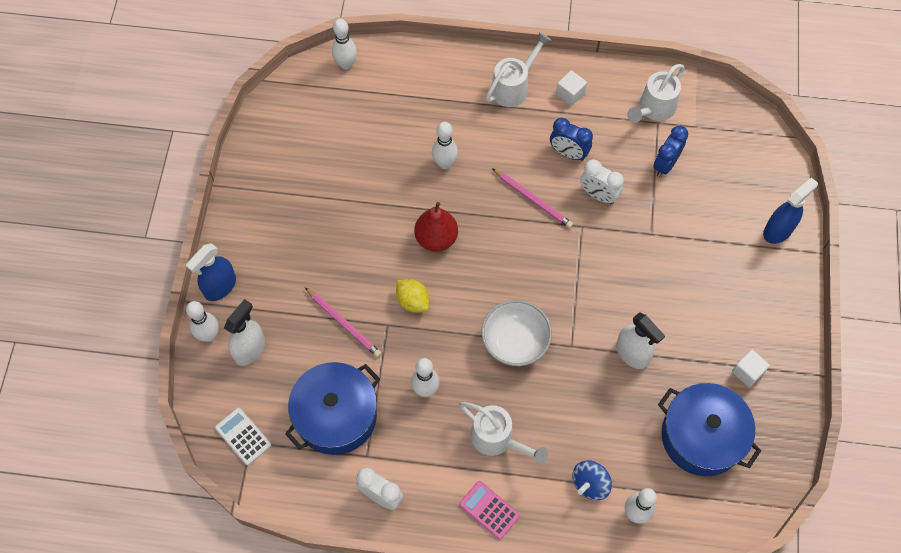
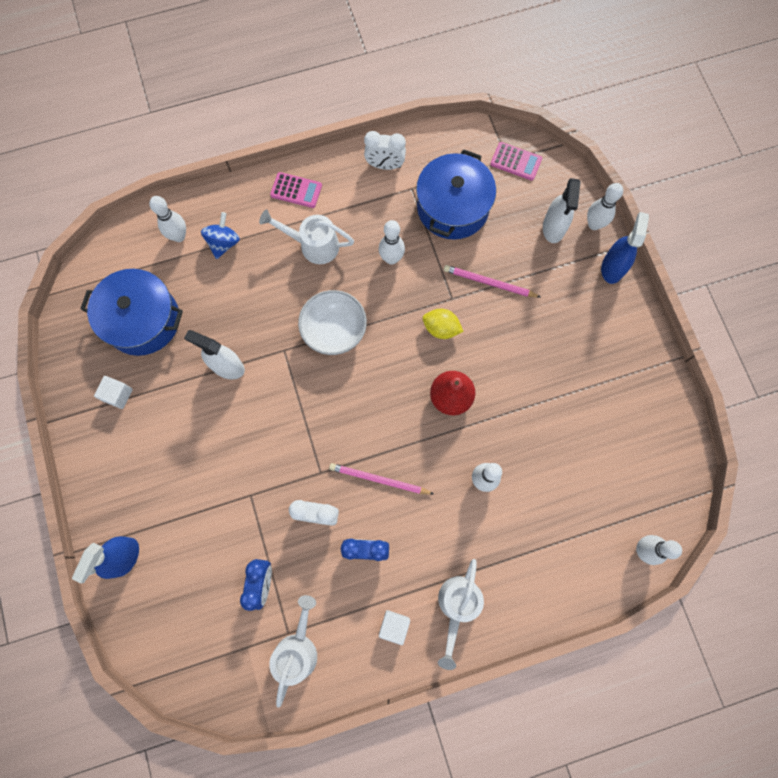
camera: 155 degrees right, 10 degrees up
(243, 436) = (516, 161): white calculator -> pink calculator

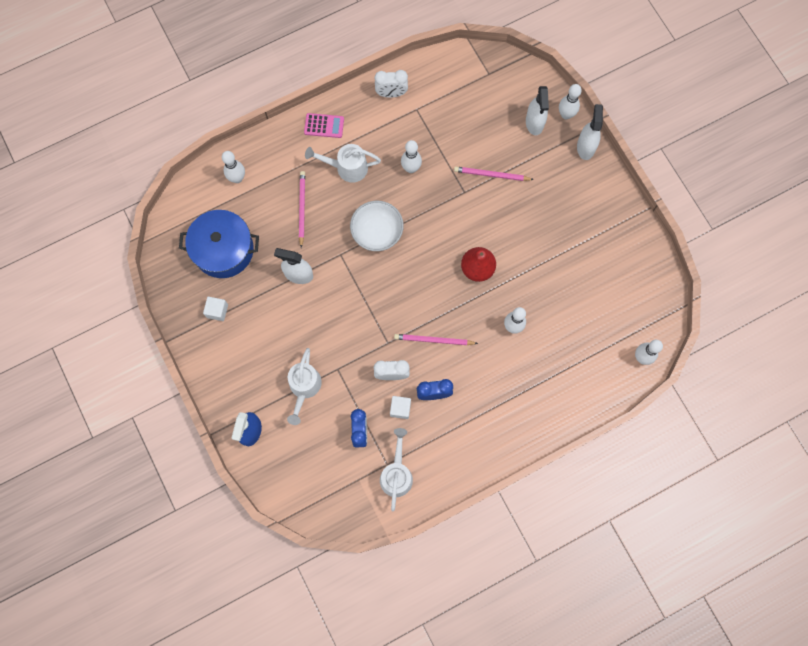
camera: 10 degrees left, 0 degrees up
(224, 243) = (274, 178): blue spinning top -> none
(248, 285) = (302, 208): none -> pink pencil
(394, 626) = (465, 444): white cube -> white cube (400, 408)
(441, 328) = (460, 217): yellow lemon -> none
(453, 207) = (452, 119): blue pot -> none
(457, 606) = (510, 422): white watering can -> white watering can (304, 388)
(516, 161) = (495, 74): pink calculator -> none
(612, 267) = (585, 147): blue spray bottle -> white spray bottle

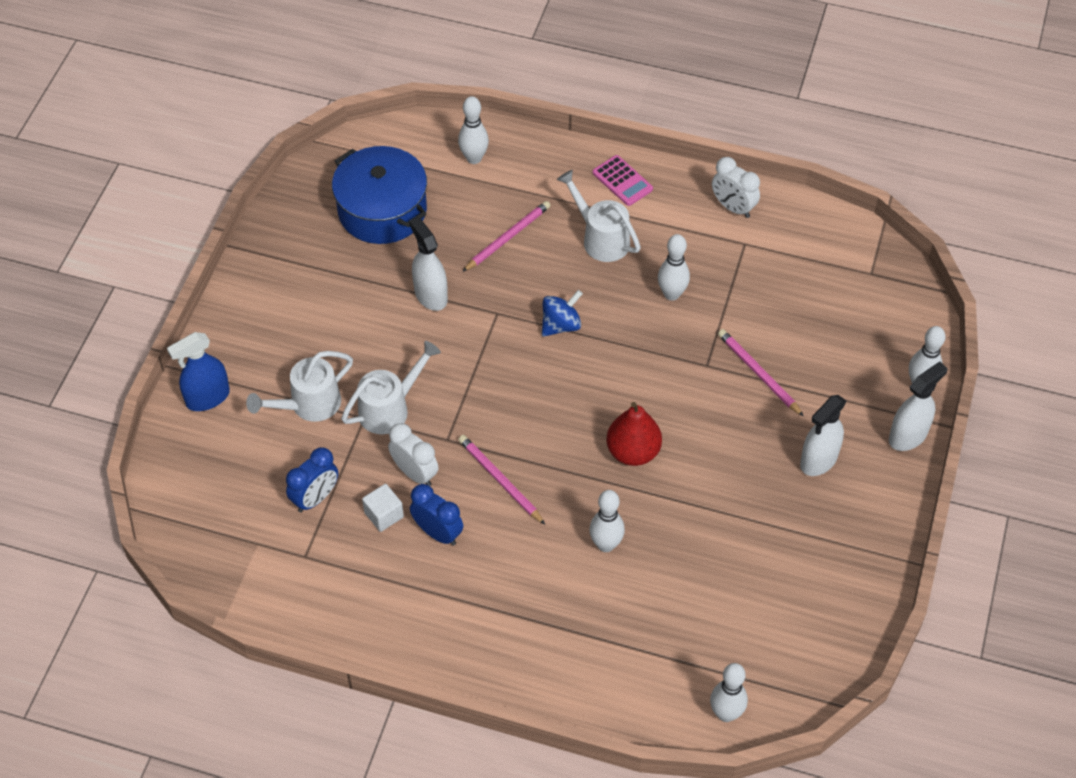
camera: 45 degrees right, 20 degrees down
(217, 311) = (309, 260): white cube -> none
(377, 233) = (561, 325): white bowl -> blue spinning top
(397, 474) = (303, 575): white watering can -> white watering can (390, 408)
(534, 123) = (871, 362): white spray bottle -> white spray bottle (818, 460)

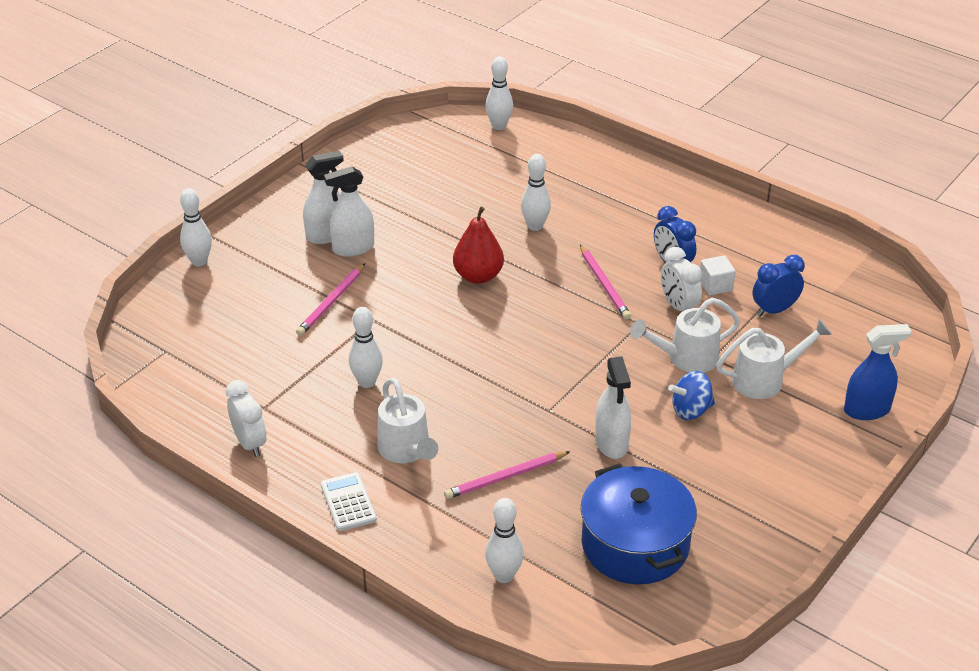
camera: 160 degrees left, 15 degrees down
(561, 325) = (490, 384): blue spinning top -> blue spinning top (690, 410)
(622, 181) = (348, 502): pink calculator -> white calculator
(758, 373) = (331, 302): pink pencil -> pink pencil turned 45 degrees clockwise
(908, 436) = (241, 233): white spray bottle -> white spray bottle (353, 248)

